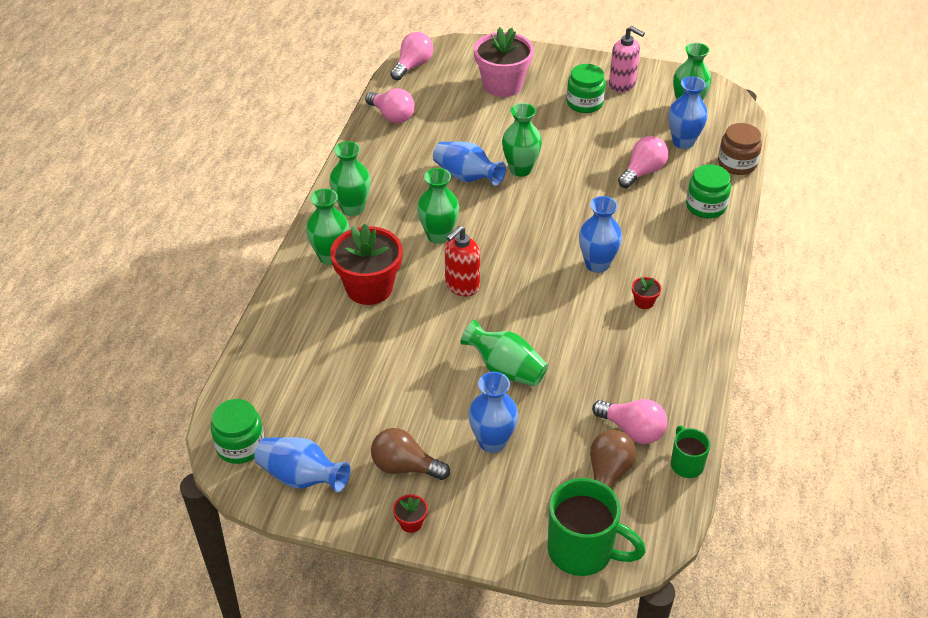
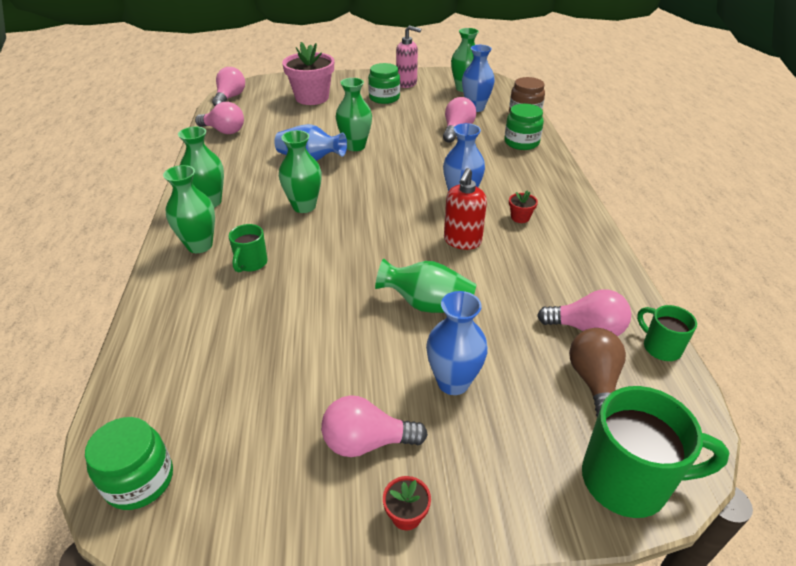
camera: 20 degrees left, 5 degrees down
(301, 477) = (237, 498): blue vase -> none
(369, 288) = (251, 264): red flower pot -> green mug
(405, 467) = (367, 442): brown light bulb -> pink light bulb
(462, 286) = (346, 241): red soap dispenser -> red soap dispenser (462, 241)

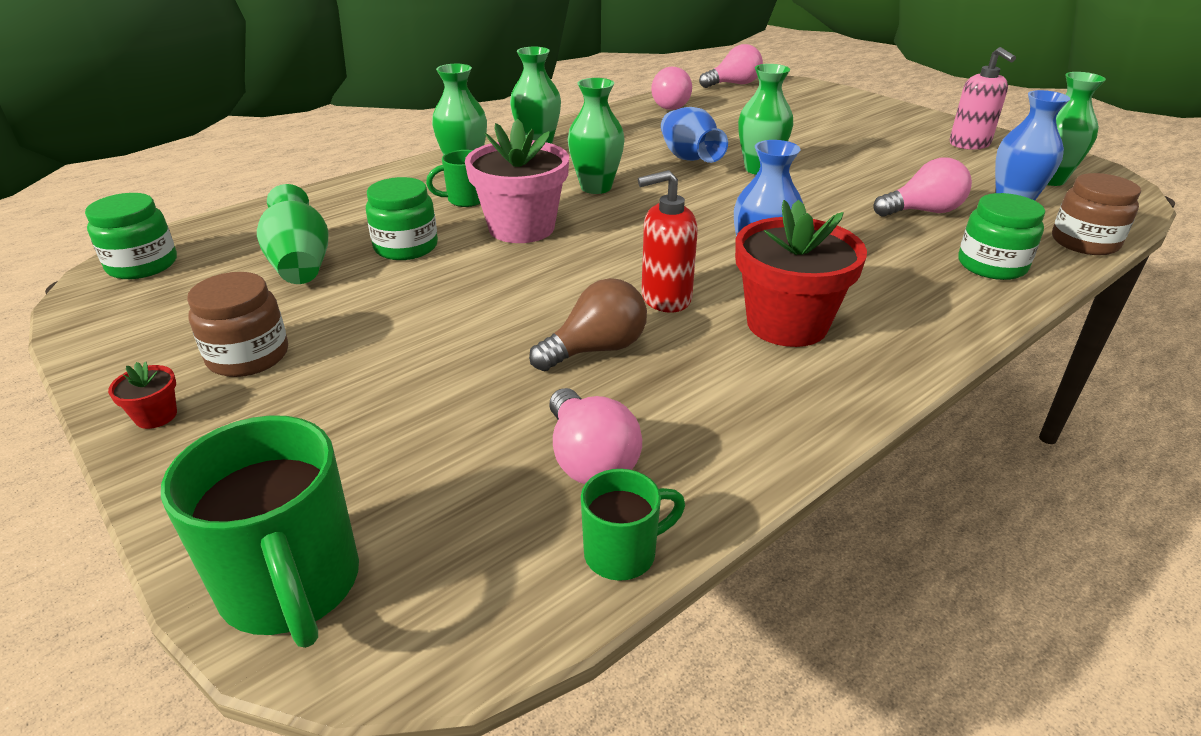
camera: 55 degrees right, 5 degrees down
(312, 98) = (815, 114): pink flower pot -> pink flower pot (521, 228)
(367, 442) = (248, 356): pink light bulb -> brown jar
(384, 98) = (902, 145): green jar -> green jar (406, 247)
(427, 304) = (507, 317): green vase -> green vase (300, 264)
(453, 382) = (382, 380): blue vase -> none
(520, 217) = (787, 324): red flower pot -> red flower pot, size x2.44
(594, 381) = (477, 498): brown light bulb -> brown light bulb (596, 349)
(660, 347) = (623, 553): green mug -> green mug turned 45 degrees clockwise

